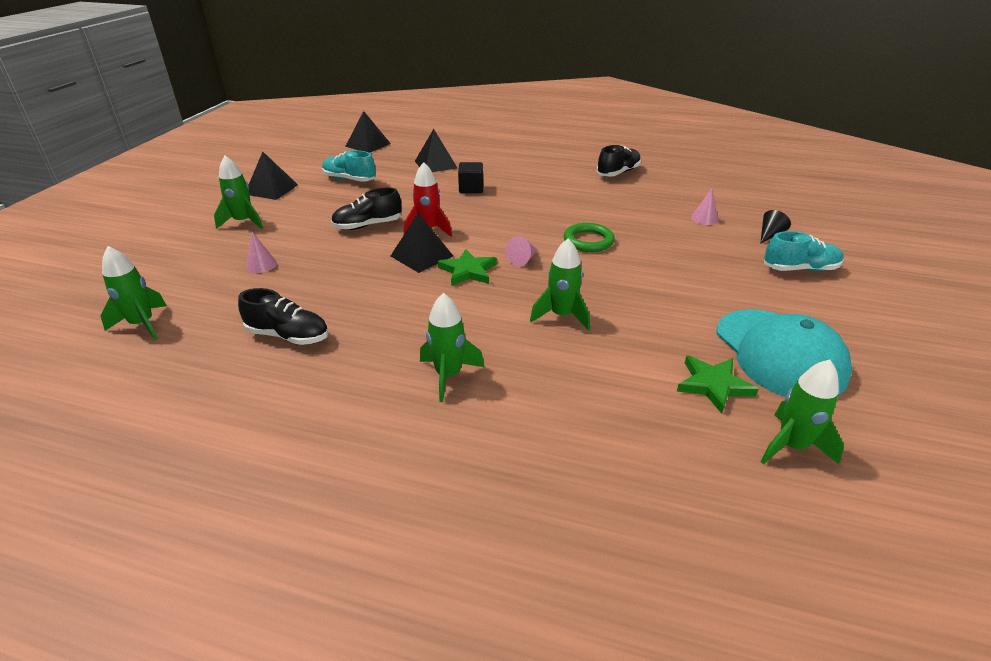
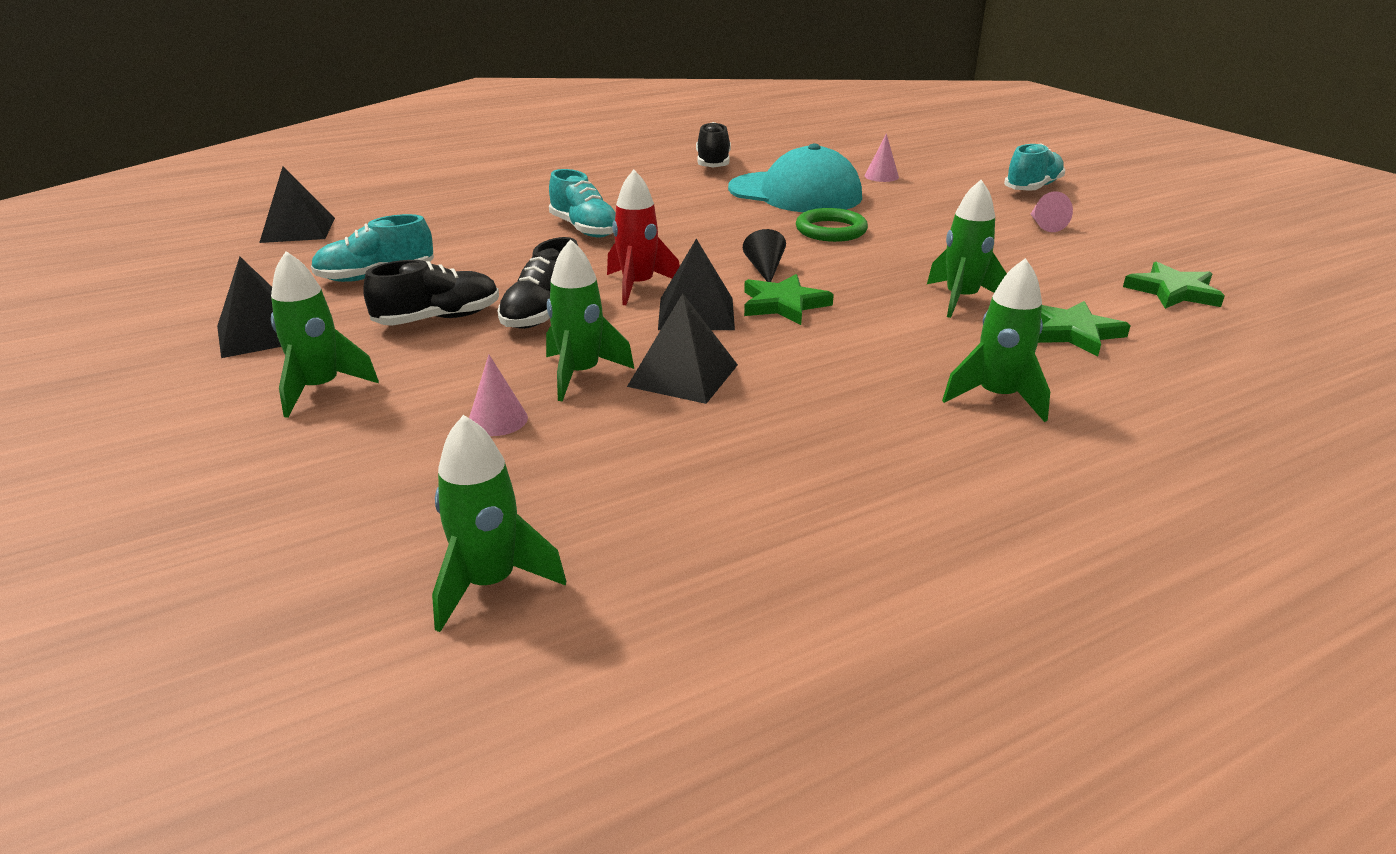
camera: 45 degrees left, 5 degrees down
(288, 336) = (746, 465): black shoe -> black shoe (438, 319)
(435, 164) = (470, 220): black pyramid -> black pyramid (683, 375)
(471, 189) = (584, 229): black cube -> turquoise shoe
(523, 259) = (811, 270): pink cone -> pink cone (1044, 225)
(576, 369) = (1072, 332): none -> green star
(770, 235) = (957, 171): black cone -> black cone (765, 269)
(779, 353) = (1155, 250): turquoise cap -> turquoise cap (795, 193)
(791, 446) = (1294, 303): green rocket -> green rocket (580, 374)

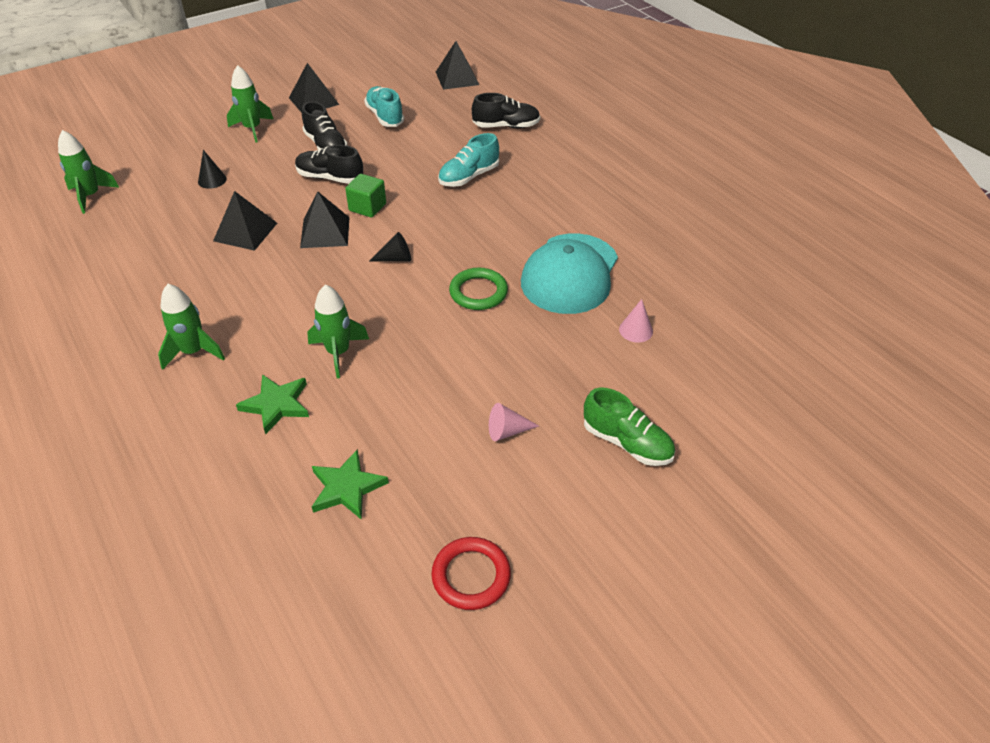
camera: 85 degrees right, 15 degrees up
(497, 420) = (212, 180): pink cone -> black cone
(580, 374) = (253, 198): green rocket -> none
(638, 286) = (367, 207): red rocket -> green cube
(713, 163) = (644, 226): black shoe -> black shoe (506, 126)
(783, 304) = (336, 267): green star -> none
(1032, 188) = (627, 442): turquoise shoe -> green shoe
(1230, 242) = (471, 576): none -> red ring

